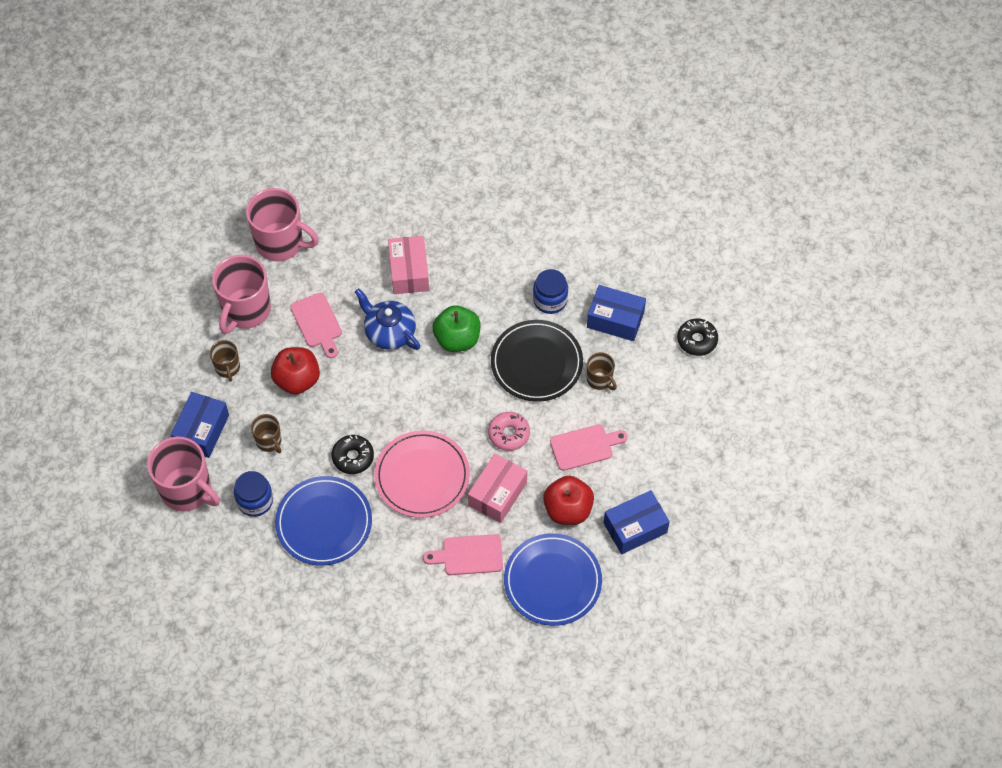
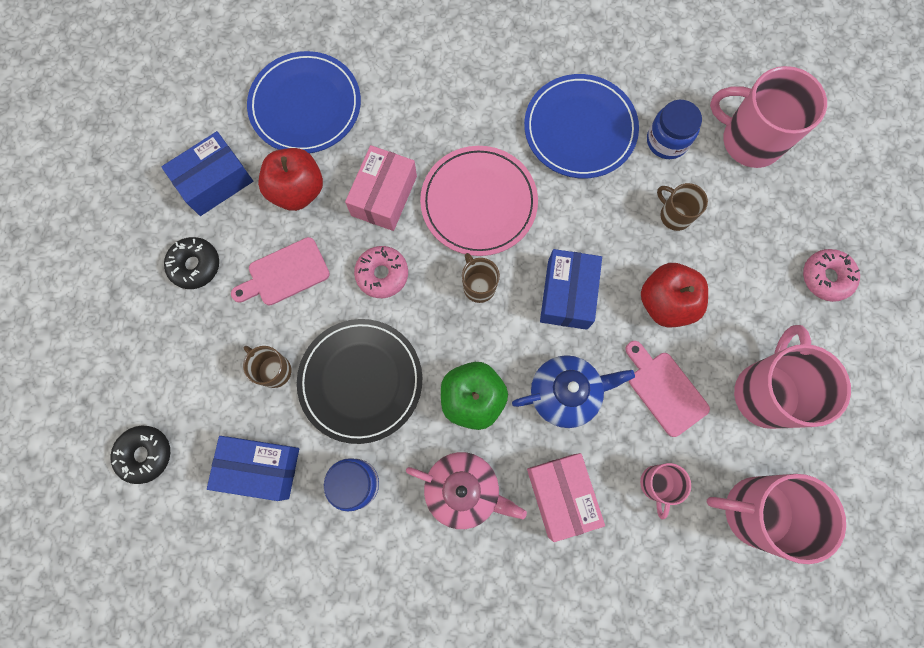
camera: 170 degrees right, 15 degrees up
(170, 378) = (826, 277): none -> pink donut
(202, 431) = (760, 215): blue box -> blue box (567, 294)
(227, 368) = (759, 304): brown mug -> brown mug (478, 286)
(342, 268) = (657, 484): none -> pink mug
(353, 457) = (567, 212): black donut -> black donut (195, 265)
(389, 332) = (565, 393): blue teapot -> blue teapot turned 45 degrees counterclockwise
(468, 555) = (405, 119): pink cutting board -> none
(475, 285) = (463, 490): none -> pink teapot

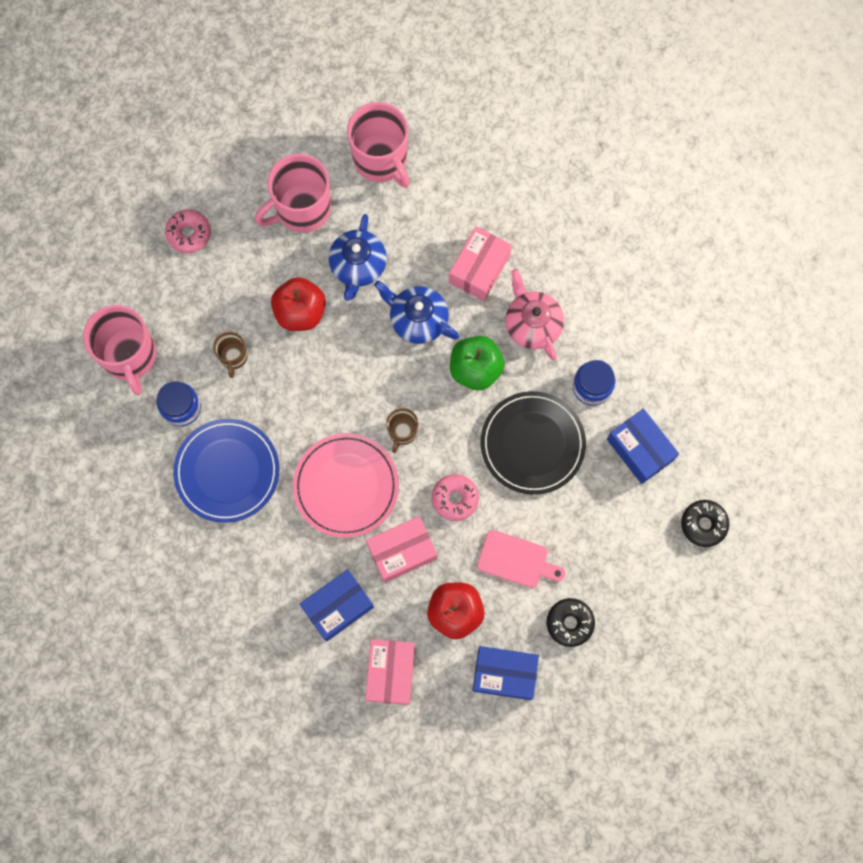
camera: 135 degrees left, 0 degrees up
(274, 370) = (580, 502): brown mug -> none
(305, 106) = (390, 673): blue plate -> pink box
(567, 294) = (354, 374): blue box -> blue box (338, 607)
(657, 484) = (419, 223): pink mug -> none
(664, 390) = (358, 266): pink cutting board -> blue teapot

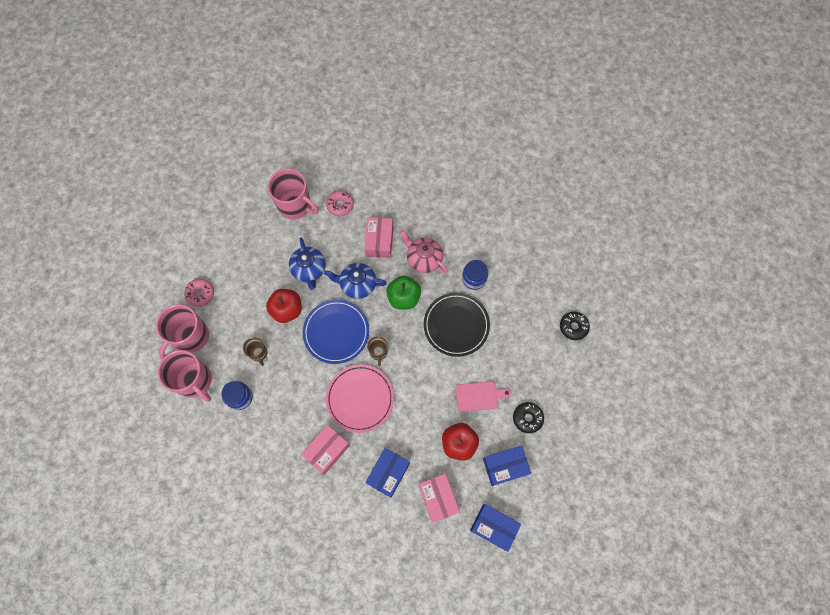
camera: 25 degrees left, 5 degrees down
(227, 471) = (284, 422): blue plate -> blue plate (336, 332)
(302, 209) = (262, 252): pink mug -> pink mug (191, 337)
(402, 551) = (411, 422): pink box -> pink box (327, 450)
(455, 498) = (427, 377): pink donut -> pink donut (340, 205)
(640, 449) = (517, 301): blue box -> blue box (494, 527)

